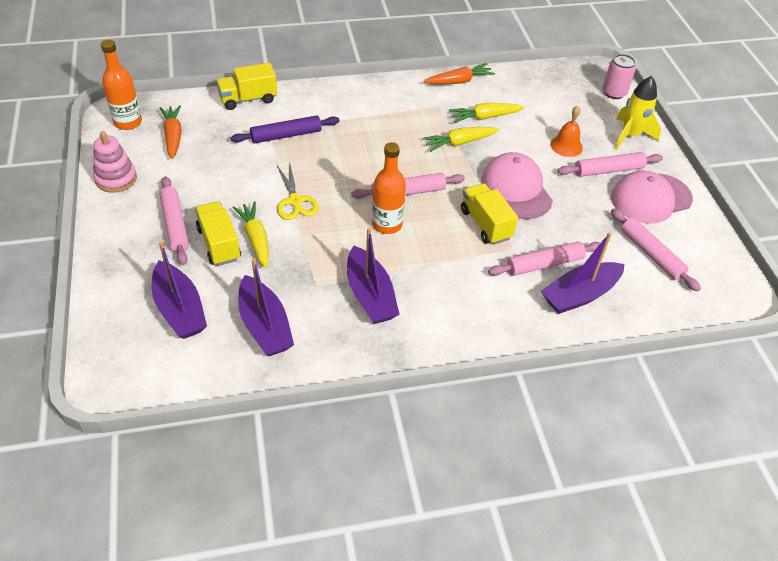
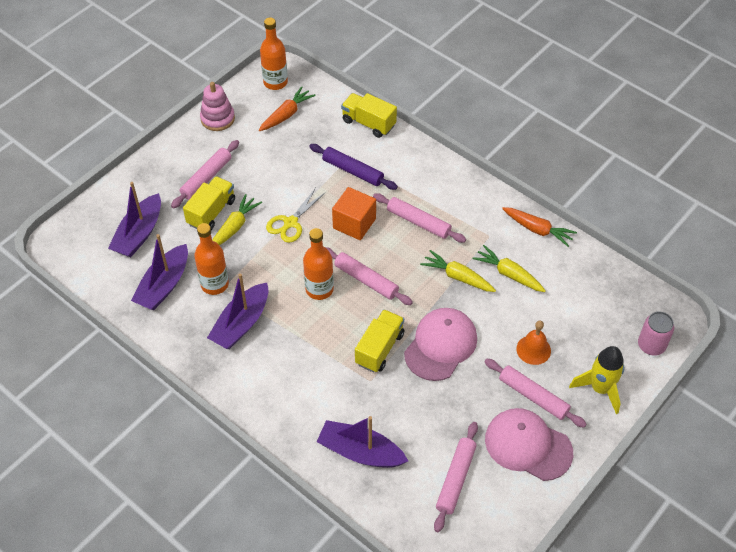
camera: 55 degrees right, 5 degrees up
(305, 288) = (214, 284): none -> orange bottle
(342, 165) = (354, 223): none -> orange cube
(544, 264) = (372, 411): pink rolling pin -> pink rolling pin (418, 222)

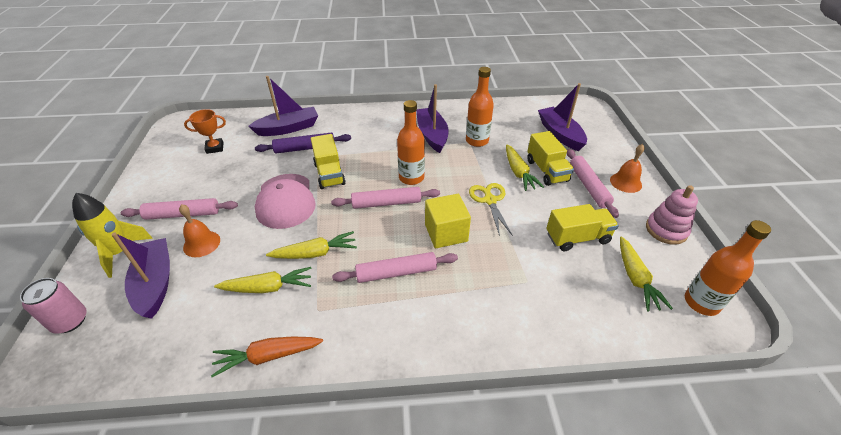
camera: 135 degrees right, 10 degrees down
(164, 285) = (501, 124): purple boat -> purple boat (155, 283)
(177, 160) = (625, 182): none -> orange bell
(286, 115) = (635, 278): orange carrot -> yellow carrot
(353, 171) = (507, 273): purple rolling pin -> purple rolling pin (305, 148)
(354, 223) = (446, 233): orange cube -> yellow cube
(368, 123) = (566, 335): yellow truck -> yellow truck (577, 238)
(455, 479) = (215, 148): pink rolling pin -> orange trophy
(528, 445) = (171, 187): pink cap -> none

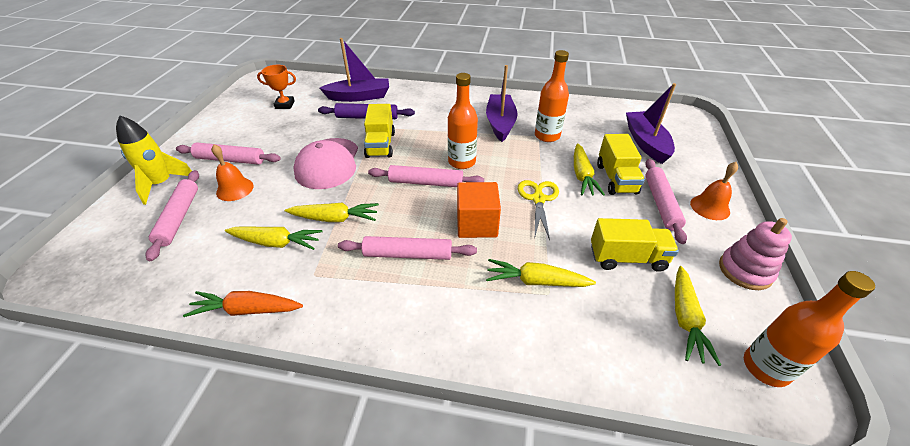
camera: 15 degrees right, 0 degrees up
(70, 321) = (94, 236): pink can -> none
(155, 283) = (179, 217): purple boat -> pink rolling pin
(446, 233) = (477, 224): yellow cube -> orange cube
(513, 273) = (536, 281): none -> yellow carrot

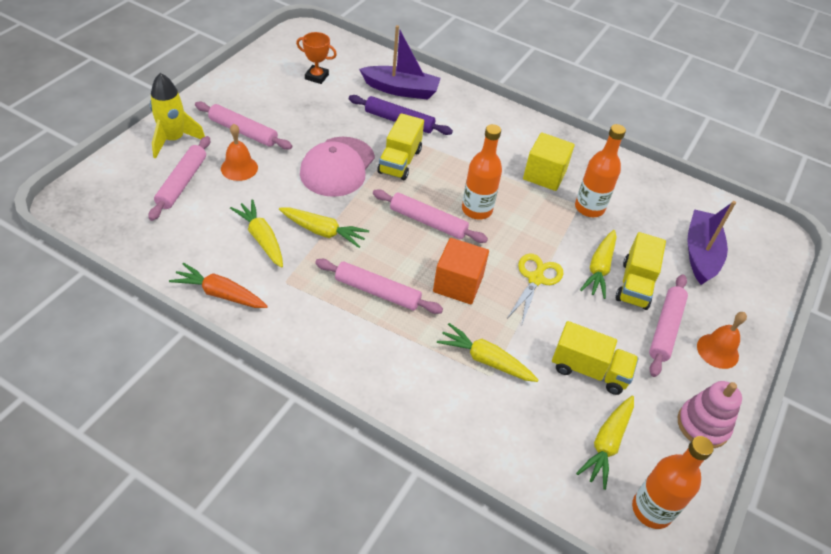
camera: 15 degrees right, 5 degrees up
(276, 243) = (261, 238): yellow carrot -> yellow carrot turned 150 degrees counterclockwise
(500, 123) = (544, 175): purple boat -> yellow cube

